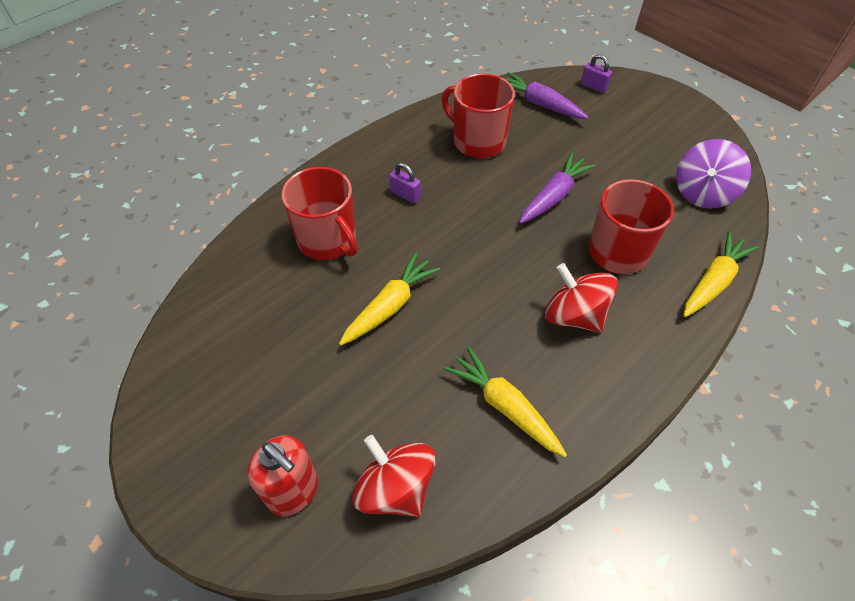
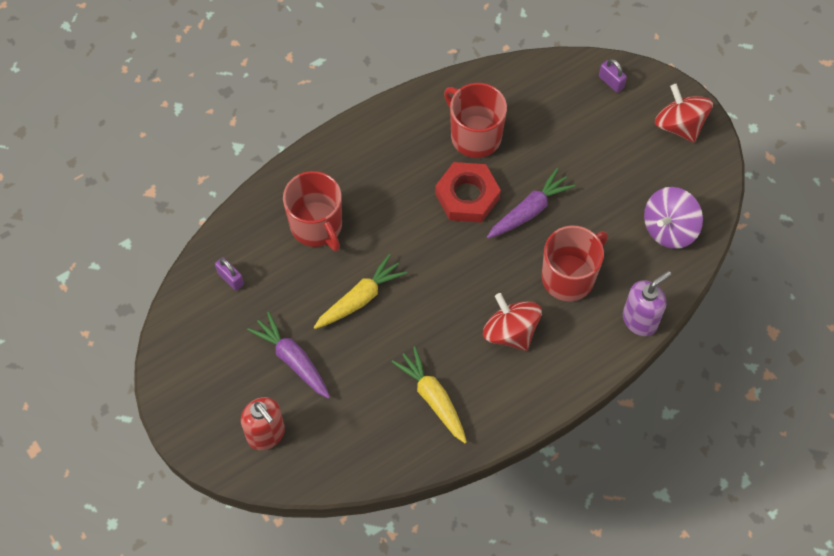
camera: 10 degrees right, 10 degrees up
(395, 488) = (339, 444): red spinning top -> red spinning top (679, 125)
(405, 194) = (393, 187): purple padlock -> purple padlock (230, 278)
(485, 192) = (467, 196): none -> red nut
(540, 104) = (548, 97): purple carrot -> purple carrot (293, 359)
(713, 282) = (640, 320): yellow carrot -> purple soap dispenser

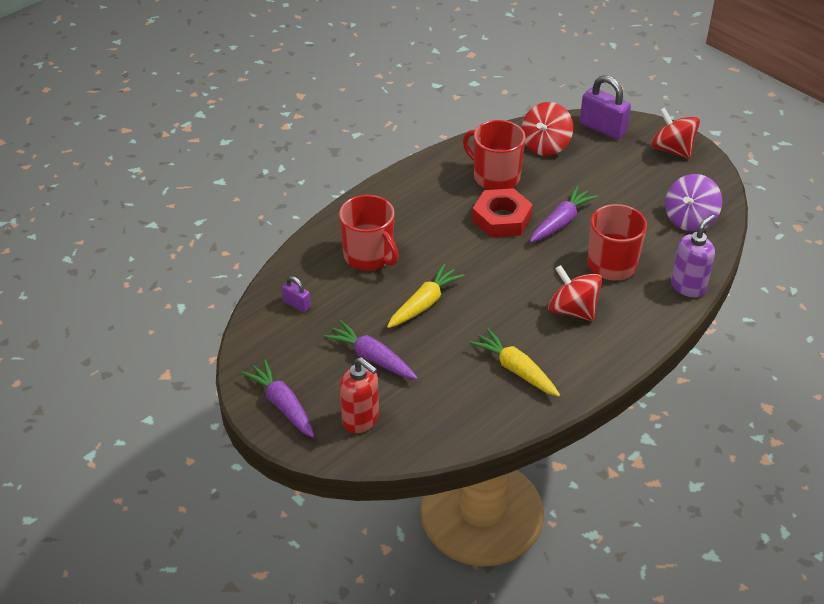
camera: 10 degrees left, 20 degrees down
(194, 403) = (282, 405): none -> purple carrot
(541, 98) = (545, 145): none -> red spinning top
(611, 82) = (602, 128): purple padlock -> purple padlock, size x1.90

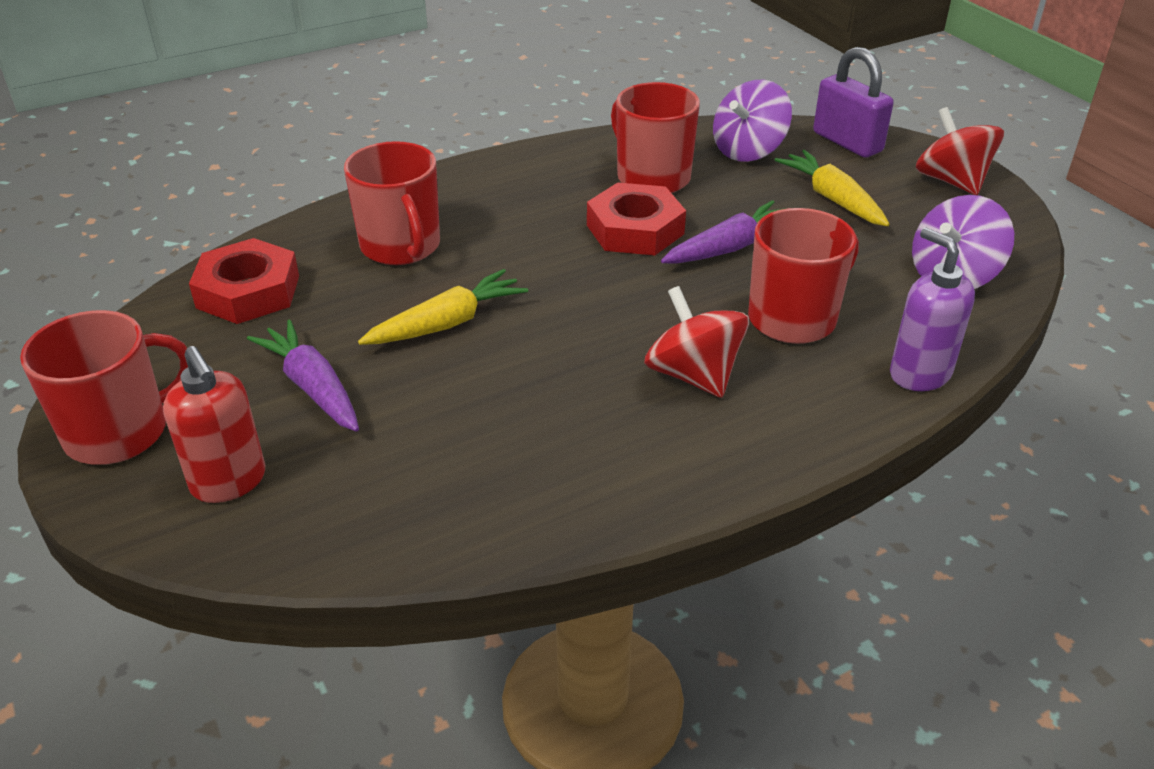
camera: 15 degrees right, 5 degrees down
(282, 405) = (119, 432): purple carrot -> red mug
(297, 304) = (248, 292): purple padlock -> red nut
(515, 369) = (547, 451): yellow carrot -> yellow carrot (832, 199)
(545, 145) = (748, 150): red spinning top -> purple spinning top
(688, 286) = (919, 374): purple soap dispenser -> purple soap dispenser turned 90 degrees counterclockwise

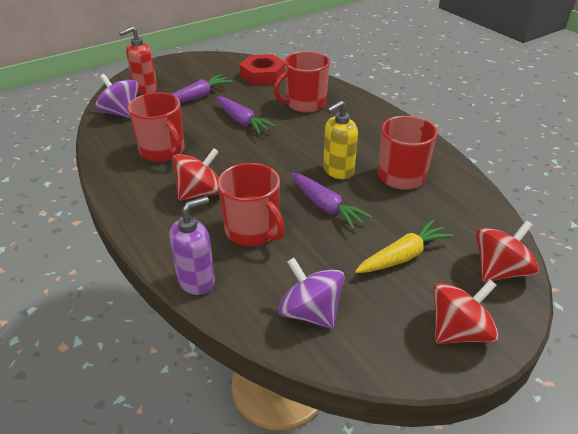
camera: 85 degrees right, 0 degrees up
(119, 432) = (175, 66): red mug -> red mug (163, 151)
(447, 323) = (242, 121): yellow carrot -> purple carrot
(635, 229) = (338, 171): red nut -> yellow soap dispenser
(748, 150) = (458, 217): purple spinning top -> purple spinning top (121, 113)
(847, 142) = (499, 271): purple padlock -> red spinning top

